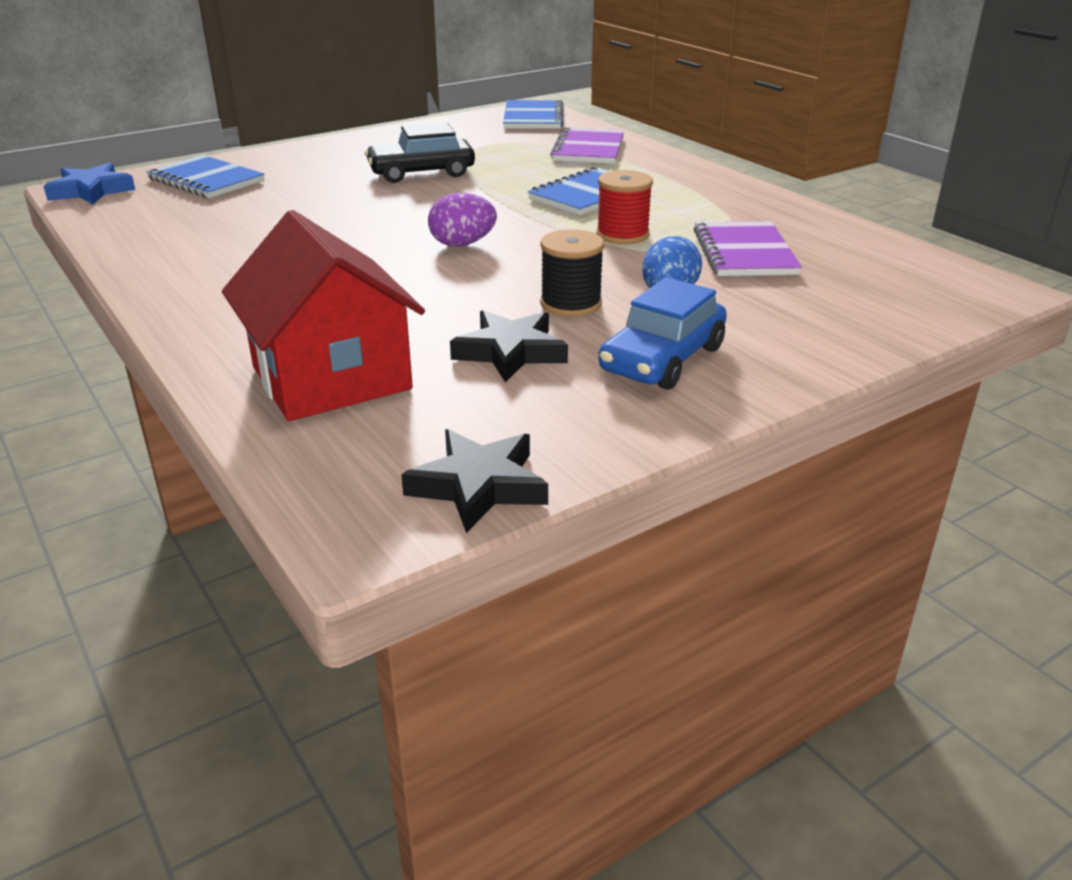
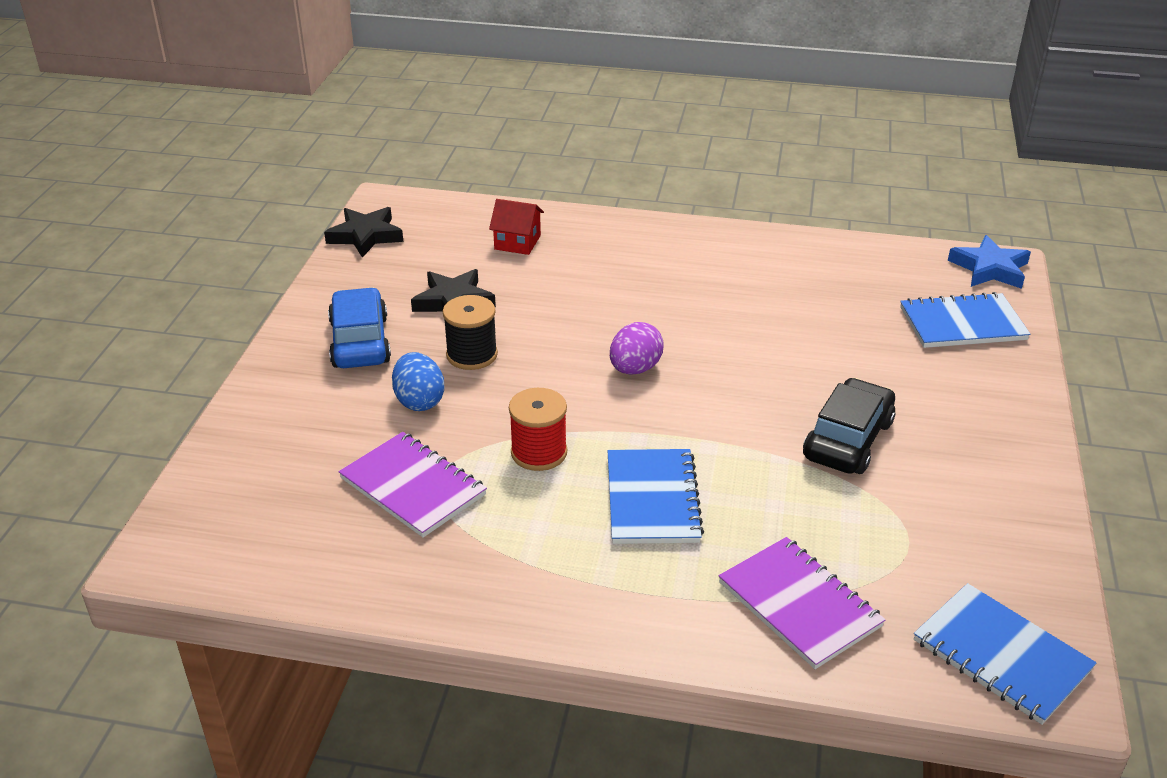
camera: 135 degrees right, 5 degrees up
(331, 378) = (517, 242): red house -> red house, size x0.48

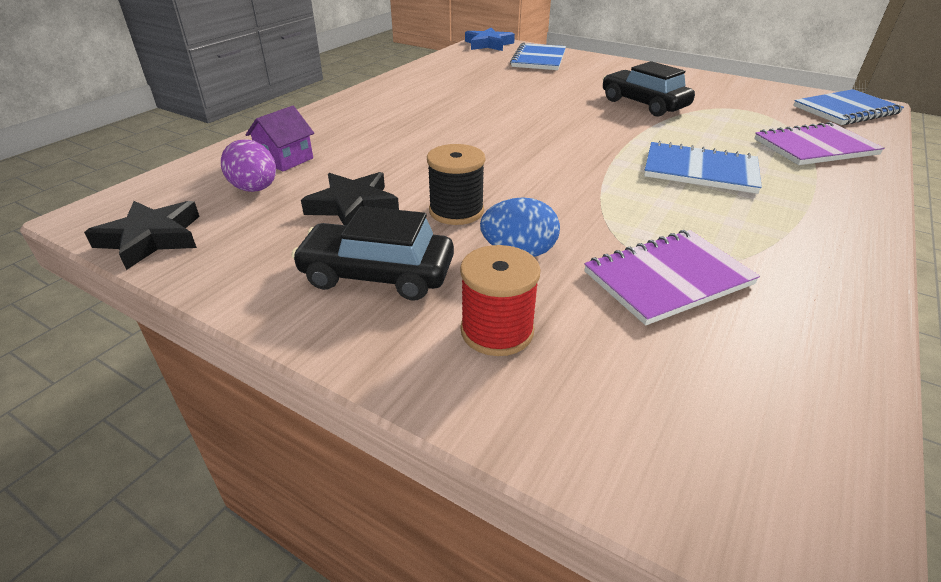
camera: 70 degrees left, 0 degrees up
(360, 342) = (377, 274): blue car -> black car
(517, 242) = (285, 159): red house -> purple house
(539, 452) = (628, 204): red spool -> red spool (497, 331)
(635, 369) = (527, 147): purple egg -> purple egg (255, 189)

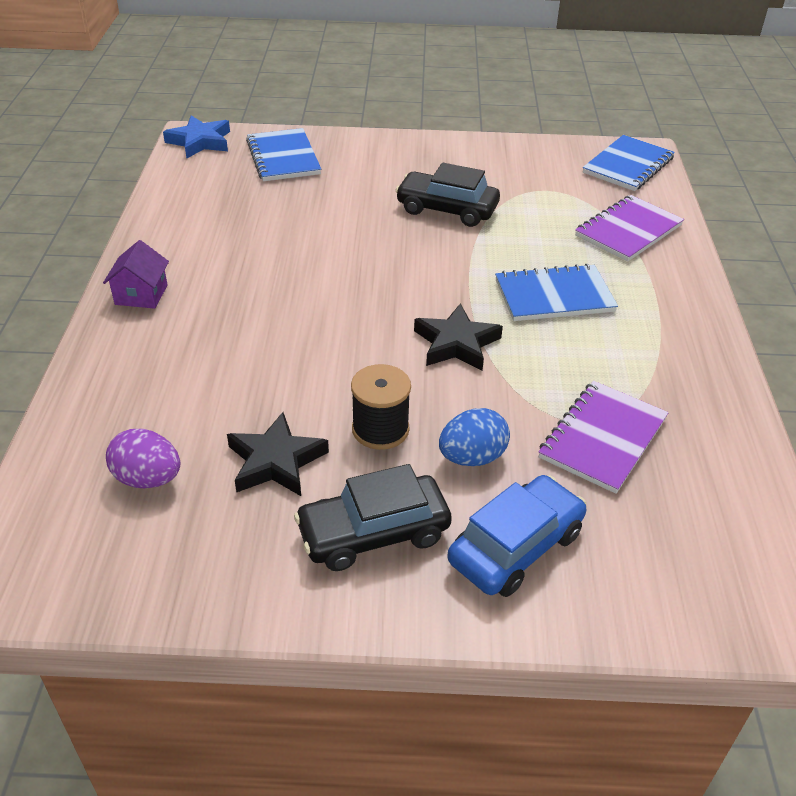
camera: 30 degrees left, 5 degrees up
(152, 238) = (106, 587): black star -> black star (456, 343)
(285, 159) = (137, 423): purple house -> purple house (141, 295)
(497, 331) = (515, 547): red spool -> blue car

